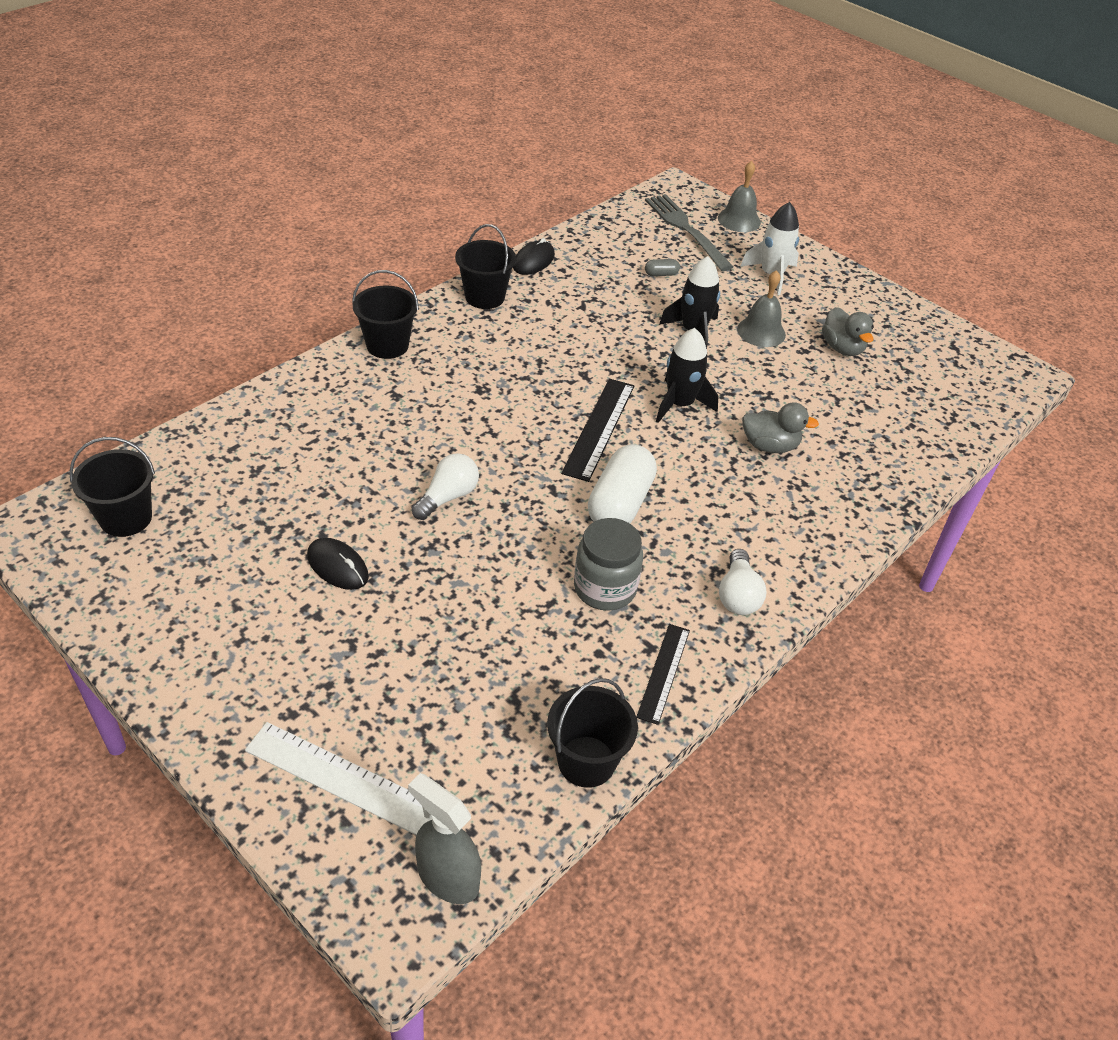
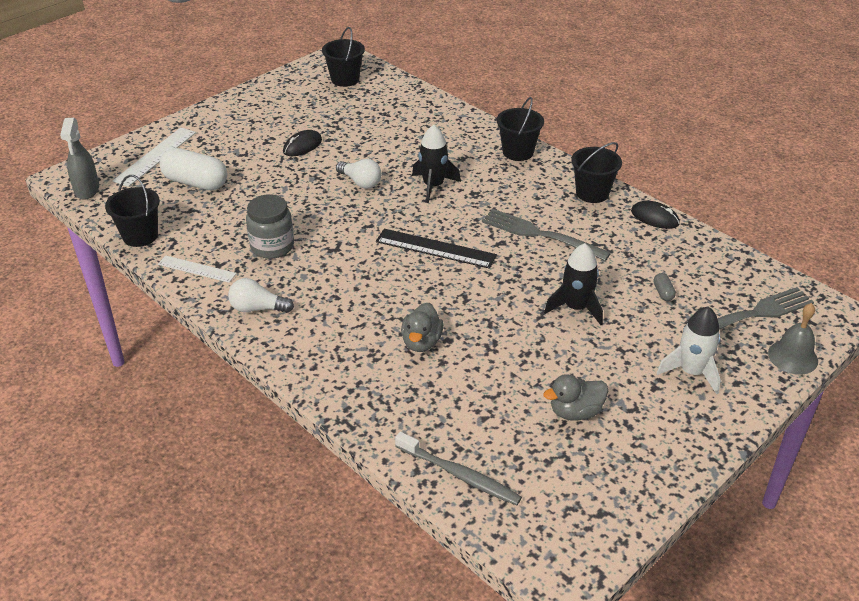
camera: 95 degrees right, 5 degrees down
(447, 877) = (87, 190): grey spray bottle -> grey spray bottle turned 135 degrees clockwise
(567, 344) = (539, 234): none -> grey fork
(620, 503) = (353, 256): white capsule -> white capsule (196, 182)
(664, 673) = (196, 269): black ruler -> white ruler
(679, 404) = (470, 293): black rocket -> black rocket (433, 186)
(761, 332) = (588, 354): grey bell -> none
(945, 426) = (459, 475): none -> grey toothbrush

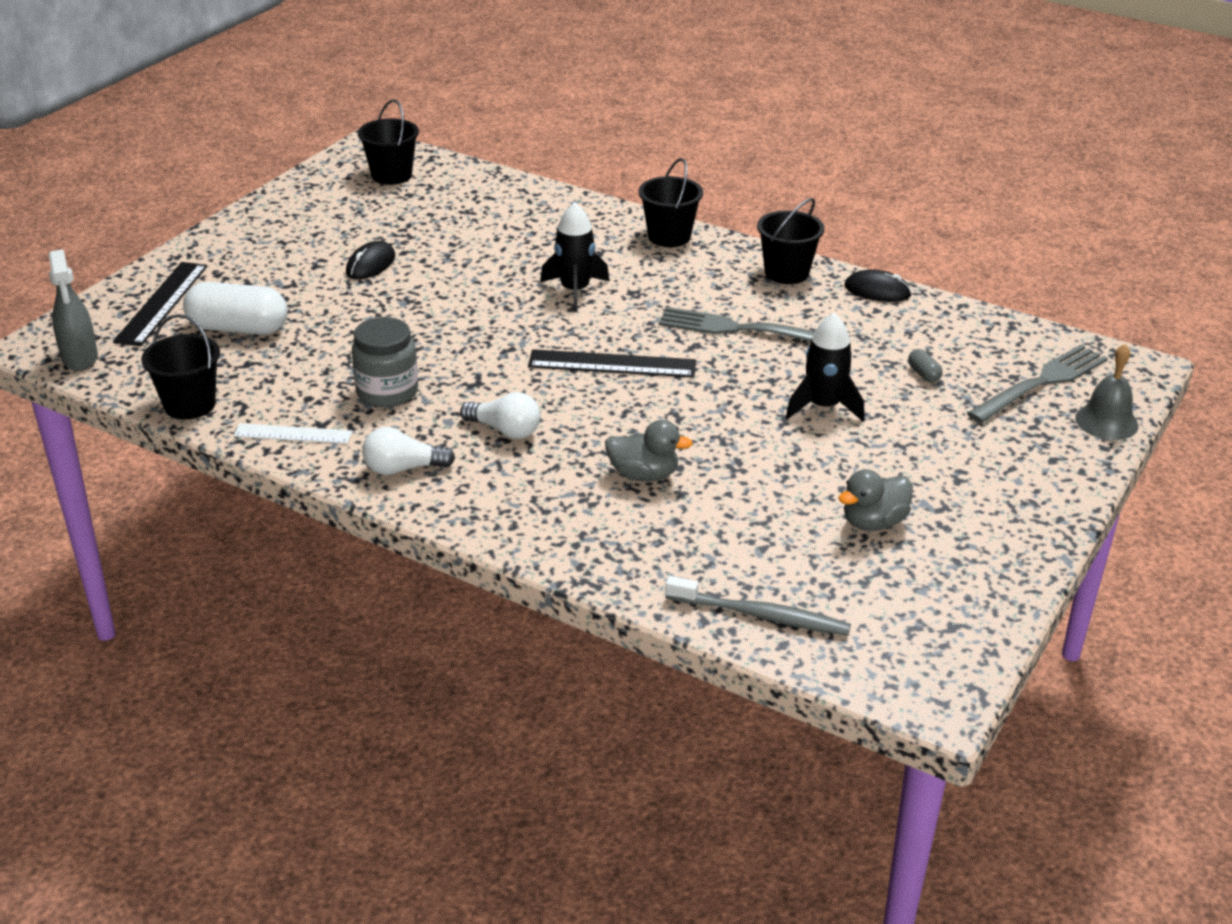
camera: 15 degrees left, 5 degrees down
(156, 156) = (162, 303): white ruler -> black ruler
(360, 182) = (473, 298): white light bulb -> white light bulb (505, 430)
(421, 342) = (643, 475): grey duck -> grey duck turned 75 degrees counterclockwise
(691, 372) = (995, 456): white rocket -> none

